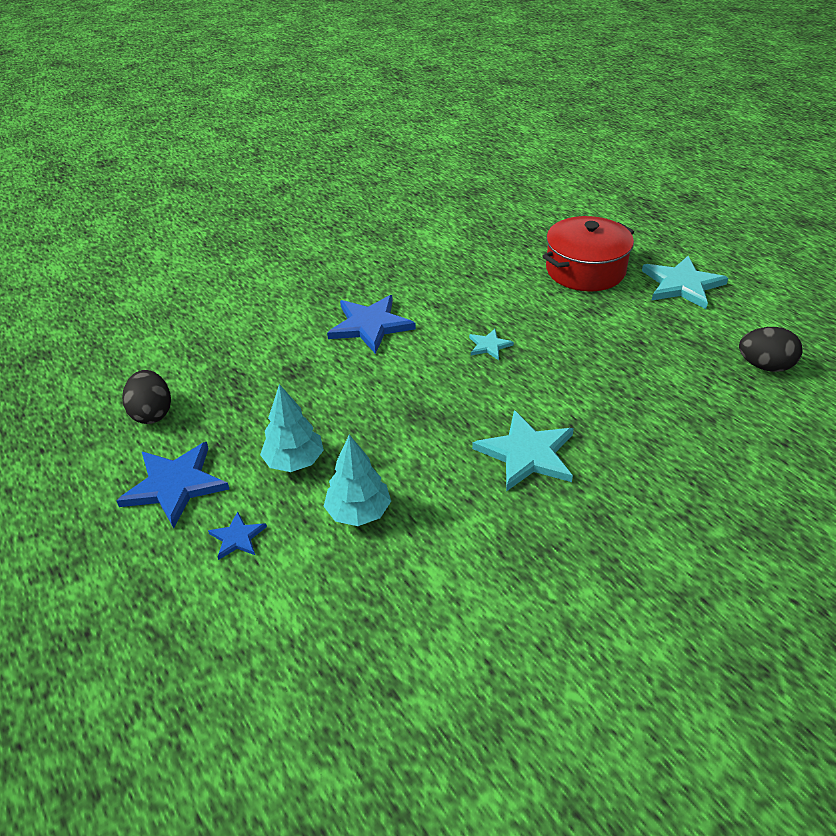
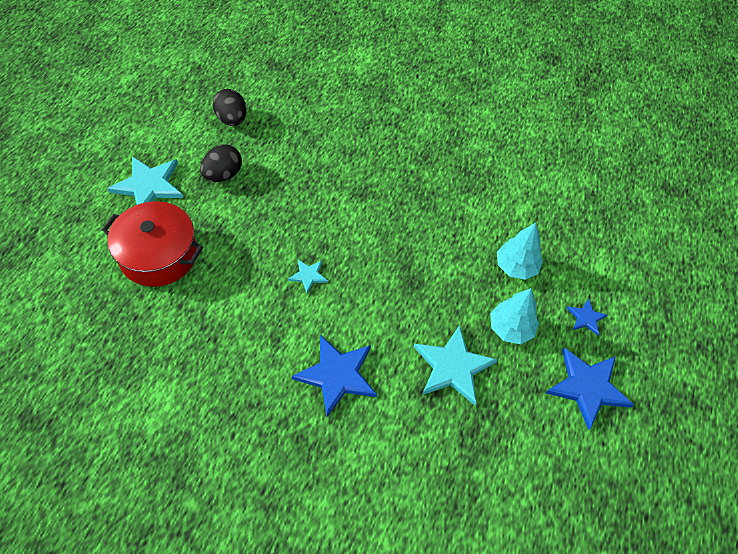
camera: 130 degrees left, 15 degrees up
(152, 413) = (551, 466): black egg -> black egg (223, 175)
(527, 453) = (403, 207): turquoise star -> turquoise star (452, 367)

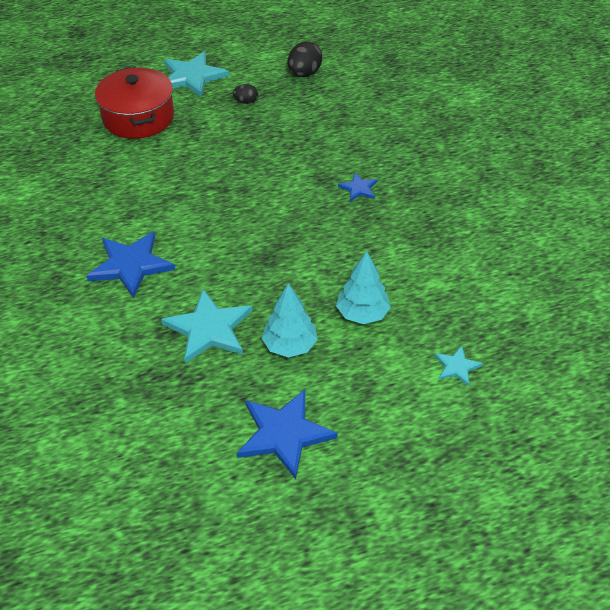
camera: 55 degrees right, 10 degrees down
(223, 175) = (246, 102): black egg -> black egg, size x0.57
(308, 275) = (205, 197): turquoise star -> turquoise star (457, 367)
(586, 318) = (362, 393): blue star -> blue star (358, 188)

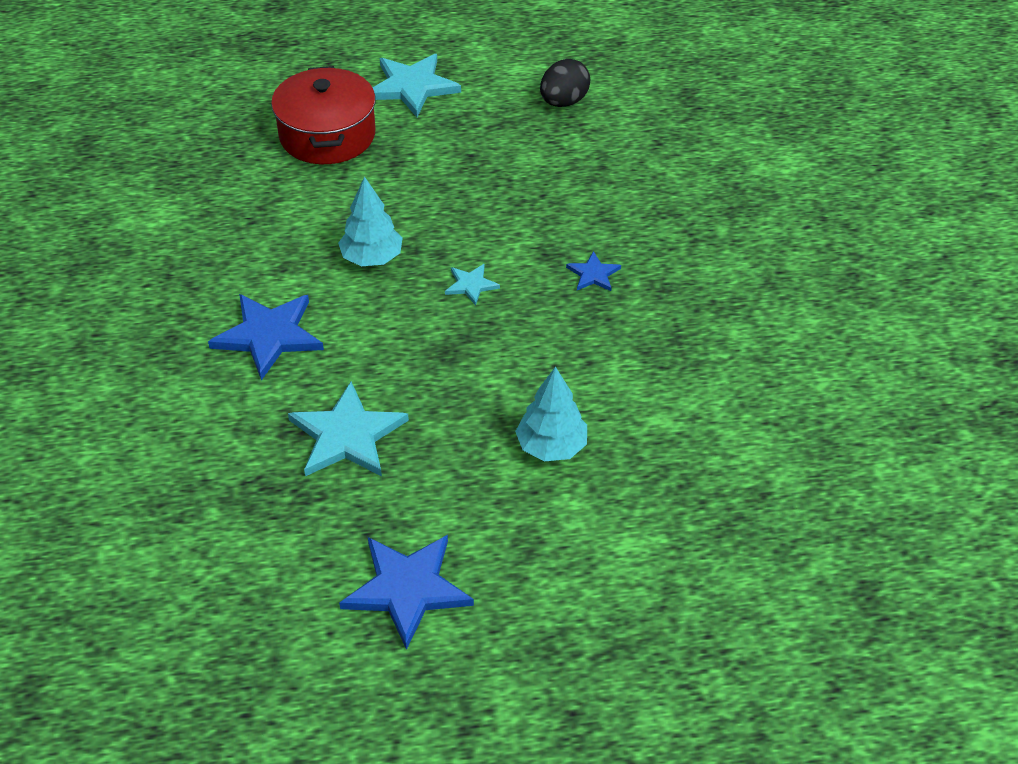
camera: 10 degrees right, 0 degrees up
(246, 102) = (475, 132): black egg -> none
(290, 345) = (445, 474): turquoise tree -> turquoise tree (372, 258)
(457, 367) = (657, 538): turquoise star -> turquoise star (471, 285)

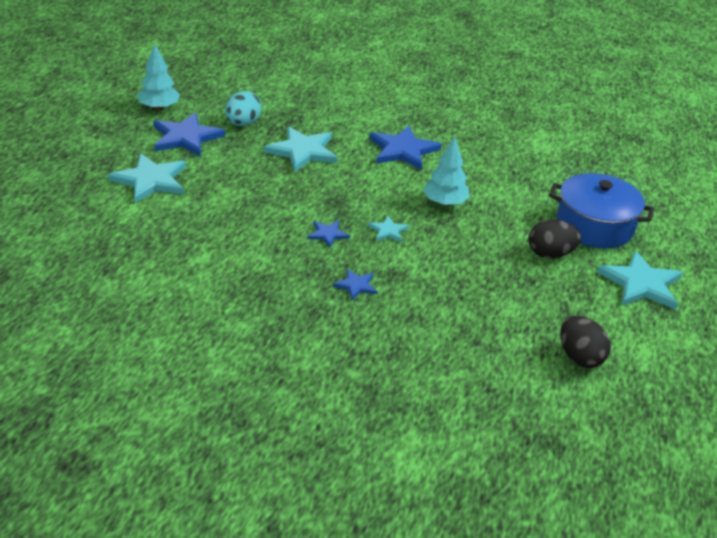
camera: 115 degrees right, 10 degrees down
(316, 540) = (243, 123): none -> turquoise egg
(327, 135) = (594, 226): red pot -> blue pot
(410, 154) = (550, 254): none -> black egg
(521, 332) = (327, 234): none -> blue star
(551, 446) = (226, 210): turquoise tree -> turquoise tree (159, 108)
(551, 563) = (150, 180): none -> turquoise star

